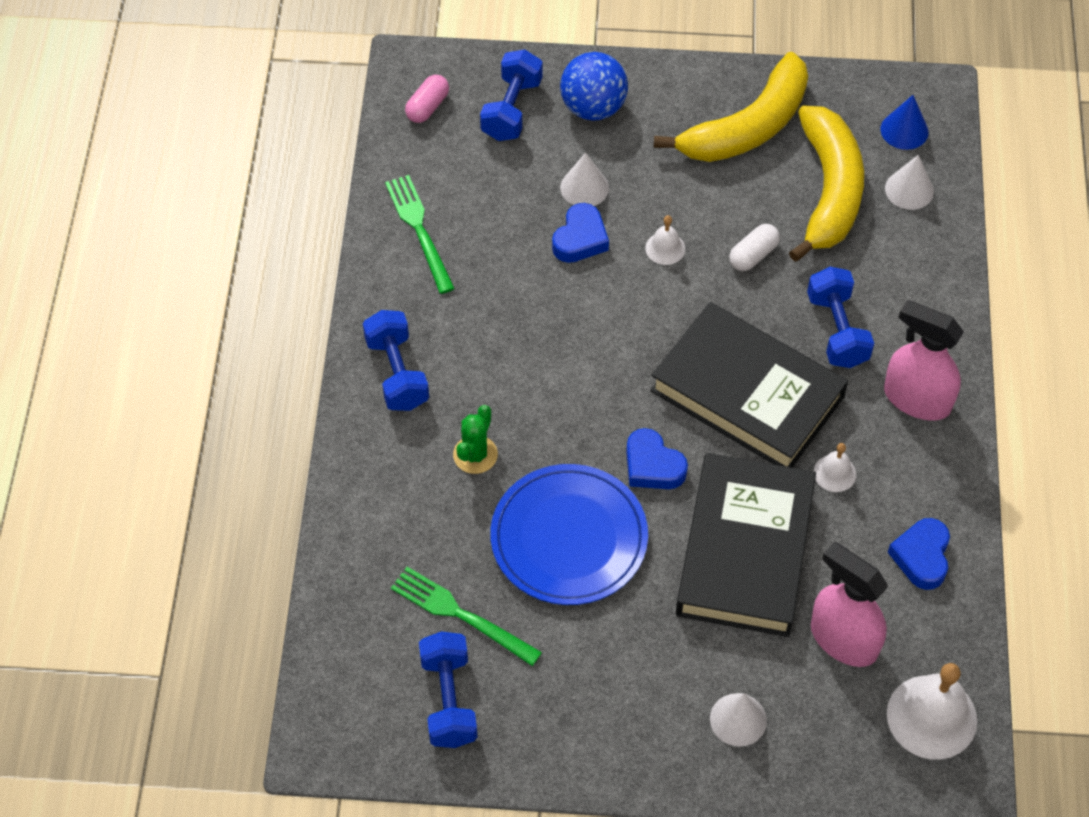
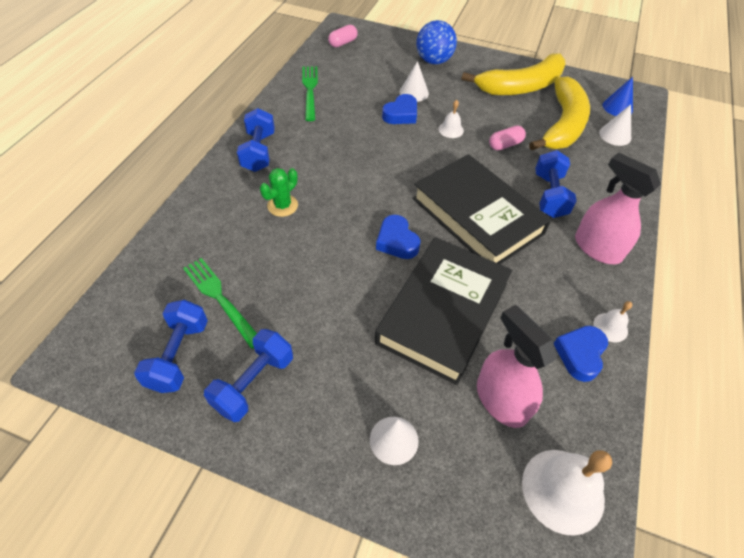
camera: 15 degrees right, 5 degrees down
(512, 109) = (388, 53): blue dumbbell -> blue dumbbell (254, 383)
(569, 538) = (320, 270): blue plate -> none
(753, 255) = (505, 145): white capsule -> pink capsule
(834, 473) = (525, 279): white bell -> white bell (610, 327)

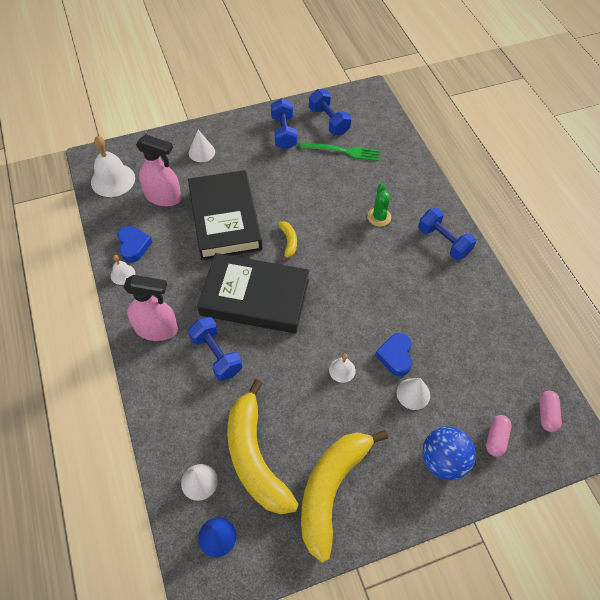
camera: 140 degrees right, 5 degrees up
(310, 90) = (490, 325): green fork -> none
(397, 241) = (288, 242): blue heart -> yellow banana
(505, 145) = (286, 386): pink capsule -> pink capsule (496, 438)

